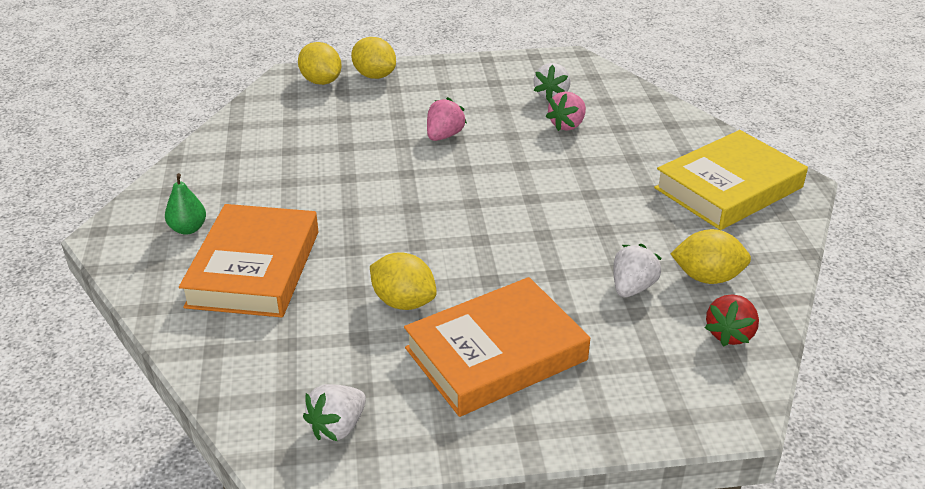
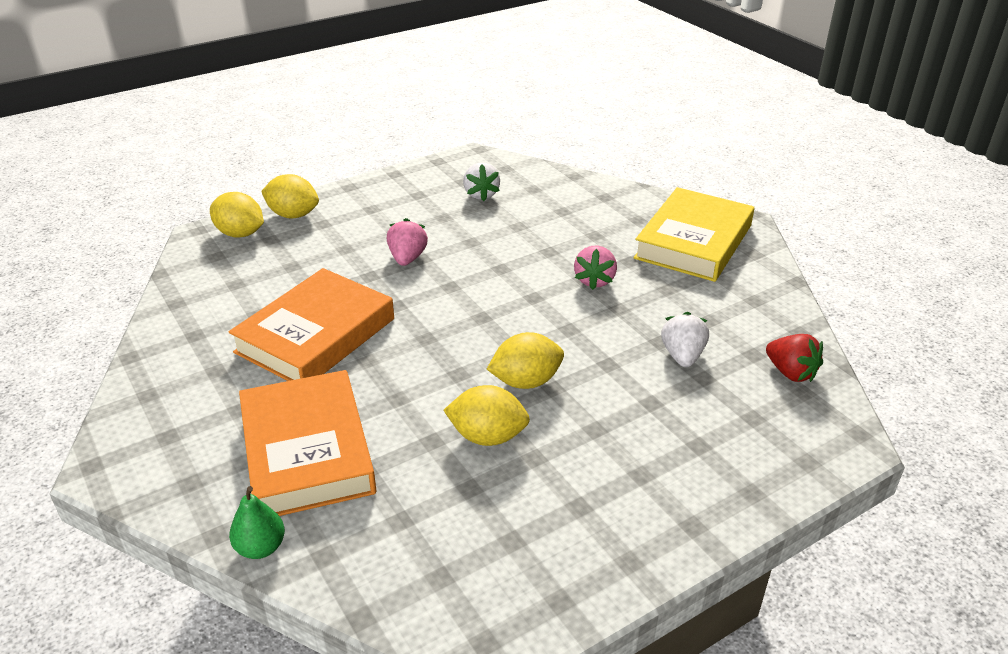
camera: 25 degrees left, 0 degrees up
(188, 229) = (201, 430): green pear -> green pear (261, 547)
(337, 427) = (515, 589): white strawberry -> none
(496, 354) = (612, 459): orange book -> orange book (316, 335)
(567, 125) = (515, 219): pink strawberry -> pink strawberry (594, 280)
(707, 277) = (735, 327): yellow lemon -> yellow lemon (526, 381)
(730, 334) = (790, 373): red strawberry -> red strawberry turned 45 degrees counterclockwise

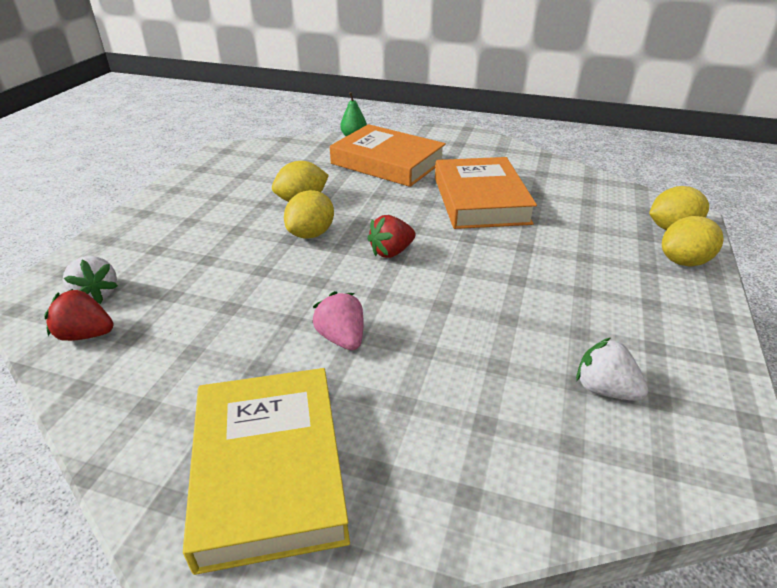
camera: 140 degrees right, 0 degrees up
(407, 258) = (527, 273): pink strawberry -> none
(478, 324) = (391, 252): none -> red strawberry
(682, 356) = (200, 304): white strawberry -> white strawberry (96, 294)

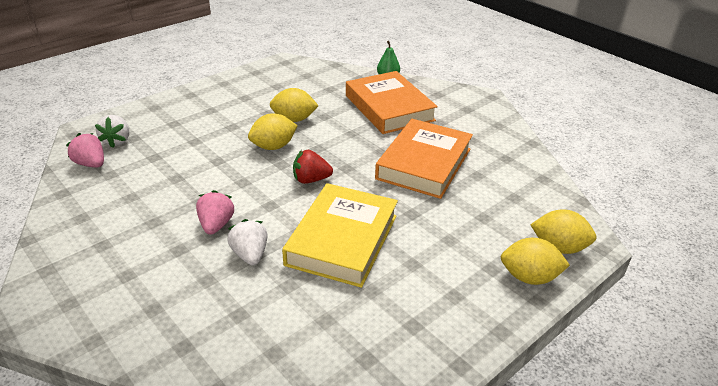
camera: 30 degrees right, 0 degrees up
(86, 335) = (91, 164): red strawberry -> pink strawberry
(269, 469) = (103, 280): yellow book -> yellow book (342, 240)
(604, 389) = (338, 333): white strawberry -> white strawberry (250, 254)

